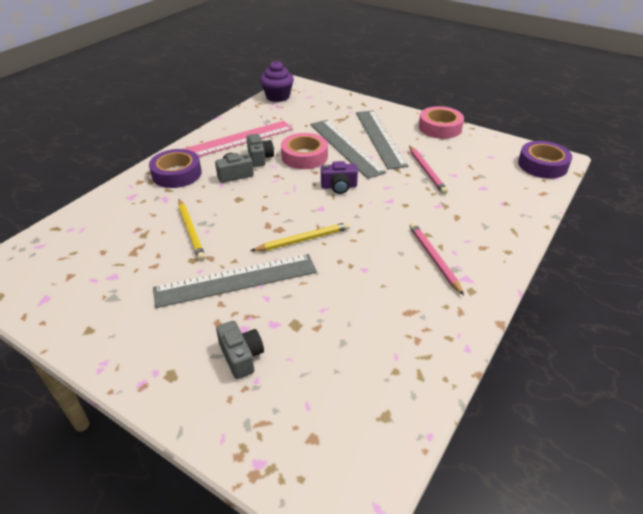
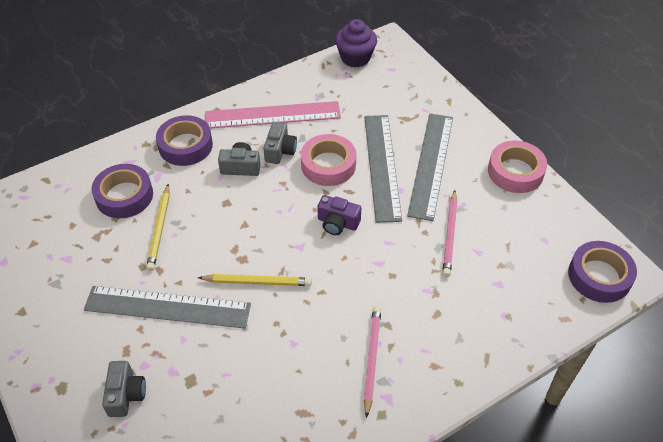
camera: 25 degrees right, 10 degrees up
(142, 218) = (124, 196): none -> purple tape

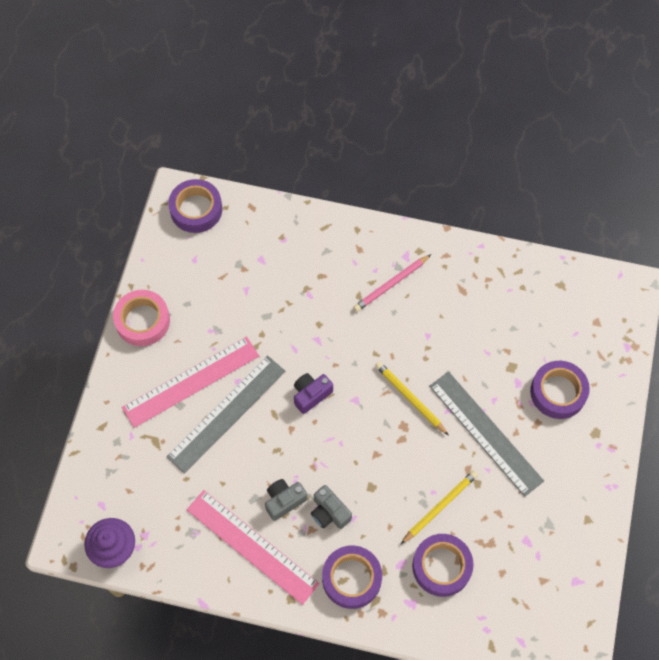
camera: 135 degrees left, 15 degrees up
(126, 394) = (558, 392): grey camera -> purple tape
(328, 165) = (263, 452): pink tape -> none
(337, 223) = (311, 395): purple camera -> purple camera turned 105 degrees counterclockwise
(431, 164) = (191, 381): grey ruler -> pink ruler
(450, 235) = (248, 317): pink pencil -> none

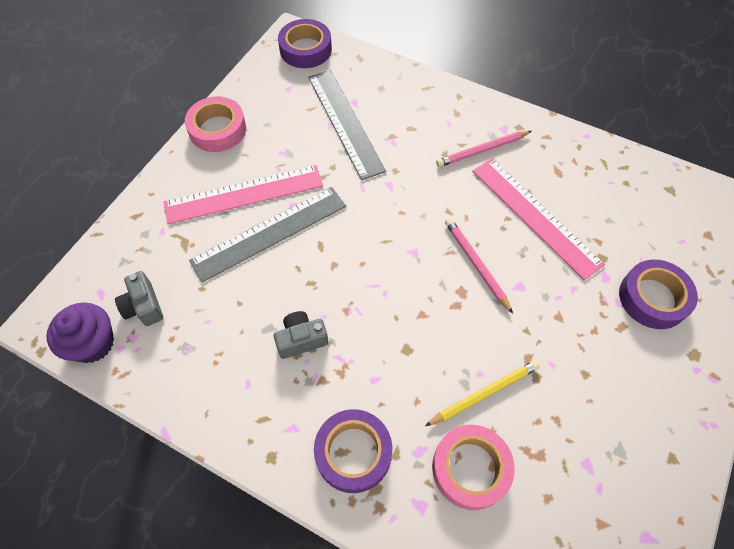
camera: 15 degrees right, 5 degrees down
(252, 546) = (247, 381): pink ruler -> pink ruler (535, 216)
(311, 395) = (366, 236): purple camera -> none
(329, 512) = (349, 366): grey camera -> grey camera (143, 306)
(410, 398) = (476, 264): yellow pencil -> pink pencil
(441, 566) = (470, 468): purple tape -> pink tape
(485, 433) = (557, 322): grey ruler -> grey ruler (345, 122)

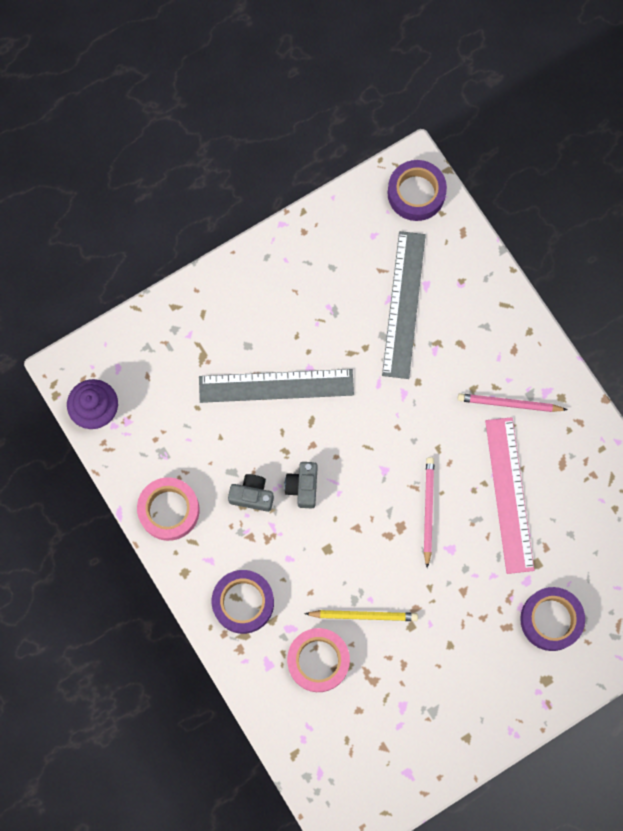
camera: 30 degrees right, 15 degrees up
(143, 306) = (146, 399): grey camera -> grey camera (303, 487)
(217, 129) = (284, 249): pink tape -> pink tape (169, 510)
(244, 194) = (274, 334): pink ruler -> none

